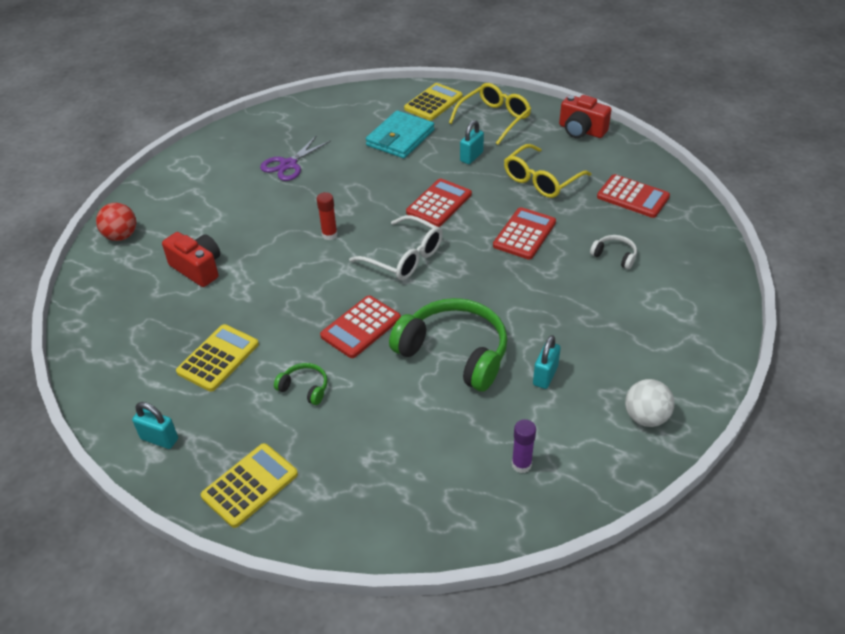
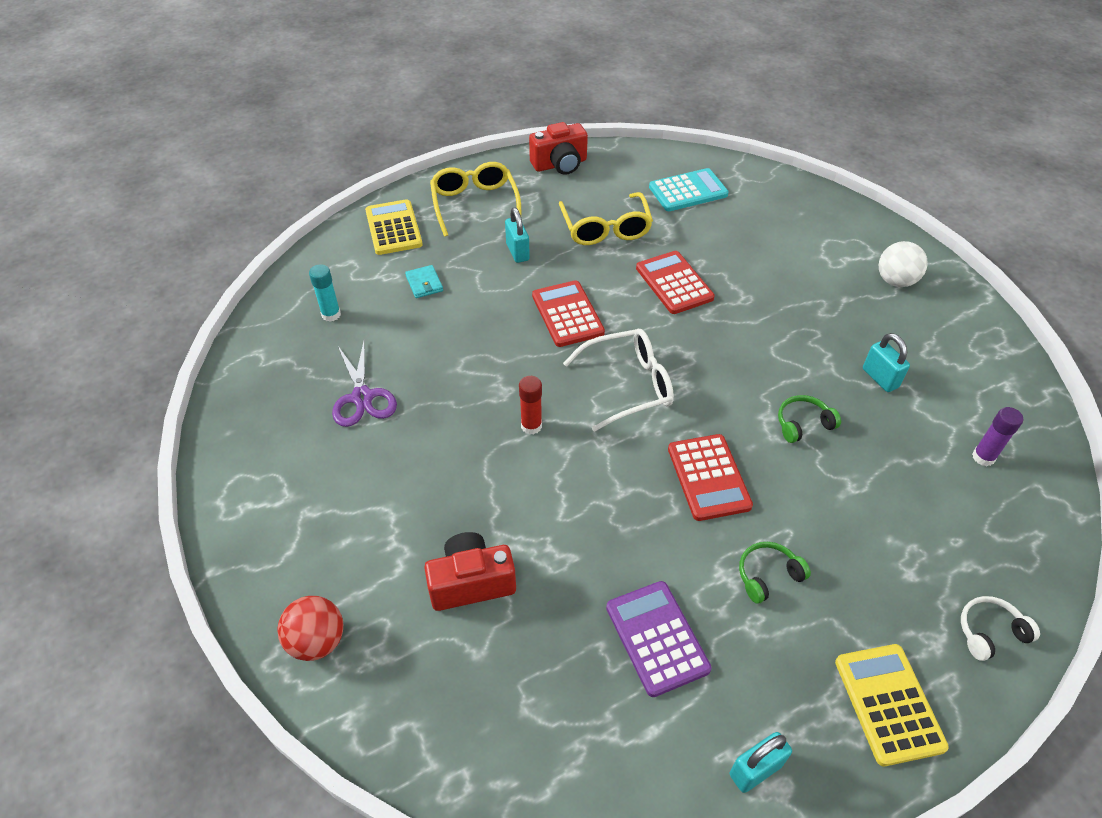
camera: 55 degrees left, 5 degrees up
(218, 358) = (656, 638): yellow calculator -> purple calculator
(337, 121) = (331, 314): none -> turquoise glue stick
(400, 138) = (424, 283): turquoise wallet -> turquoise wallet, size x0.47
(454, 352) = (803, 424): green headphones -> green headphones, size x0.44
(614, 256) = (757, 247): white headphones -> white headphones (990, 632)
(633, 197) = (688, 191): red calculator -> turquoise calculator
(645, 417) = (972, 345): white ball -> white ball (895, 281)

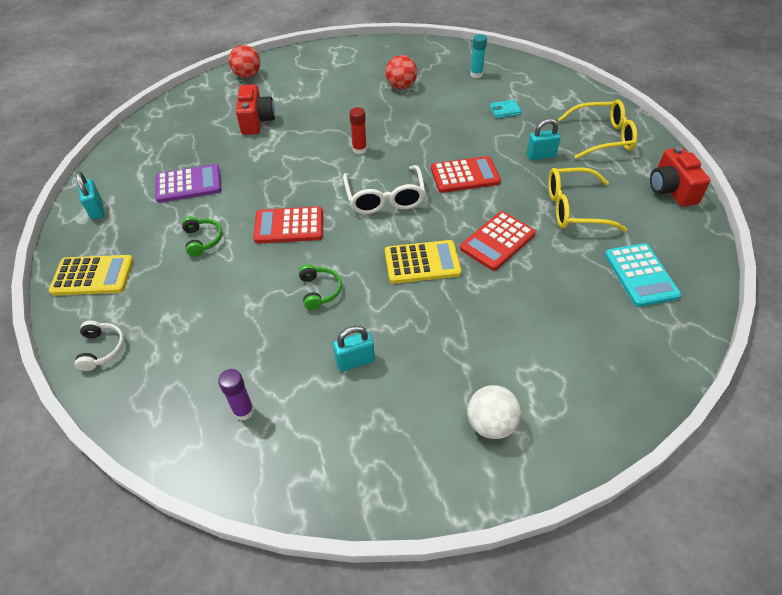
camera: 100 degrees right, 0 degrees up
(362, 397) = (401, 86): purple scissors -> red ball
(393, 228) = (568, 98): yellow calculator -> yellow calculator (422, 262)
(674, 283) = (497, 241): red calculator -> red calculator turned 150 degrees clockwise

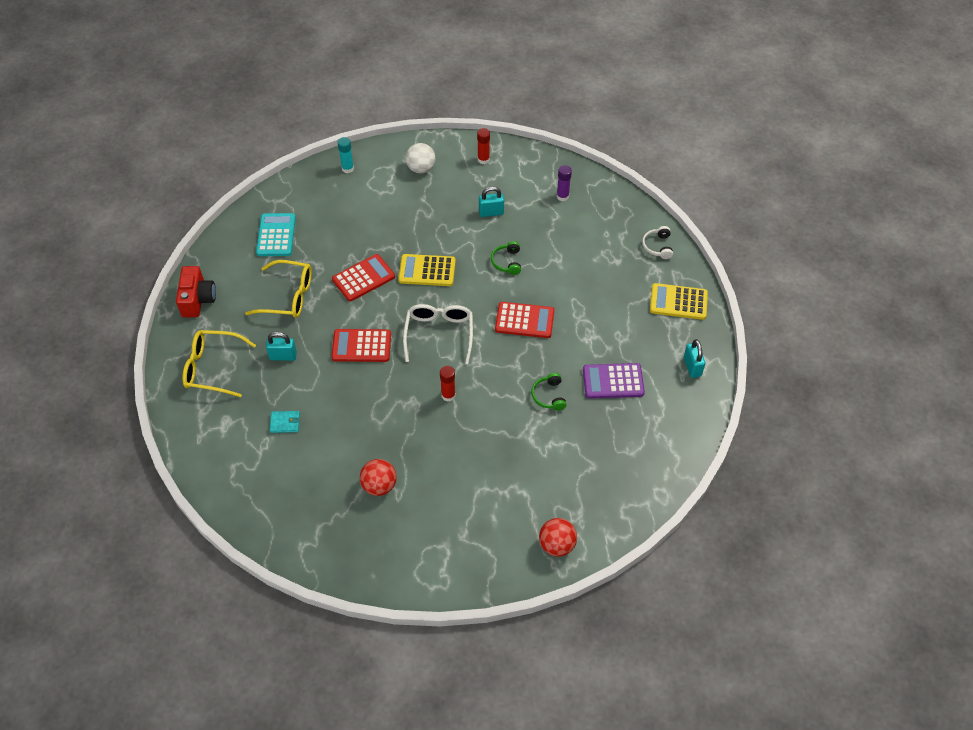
camera: 170 degrees left, 5 degrees up
(202, 240) = (595, 319): green headphones -> green headphones (549, 396)
(256, 121) = (548, 458): red camera -> none
(389, 464) = (483, 160): none -> red glue stick
(476, 74) = (286, 490): turquoise glue stick -> turquoise glue stick (347, 168)

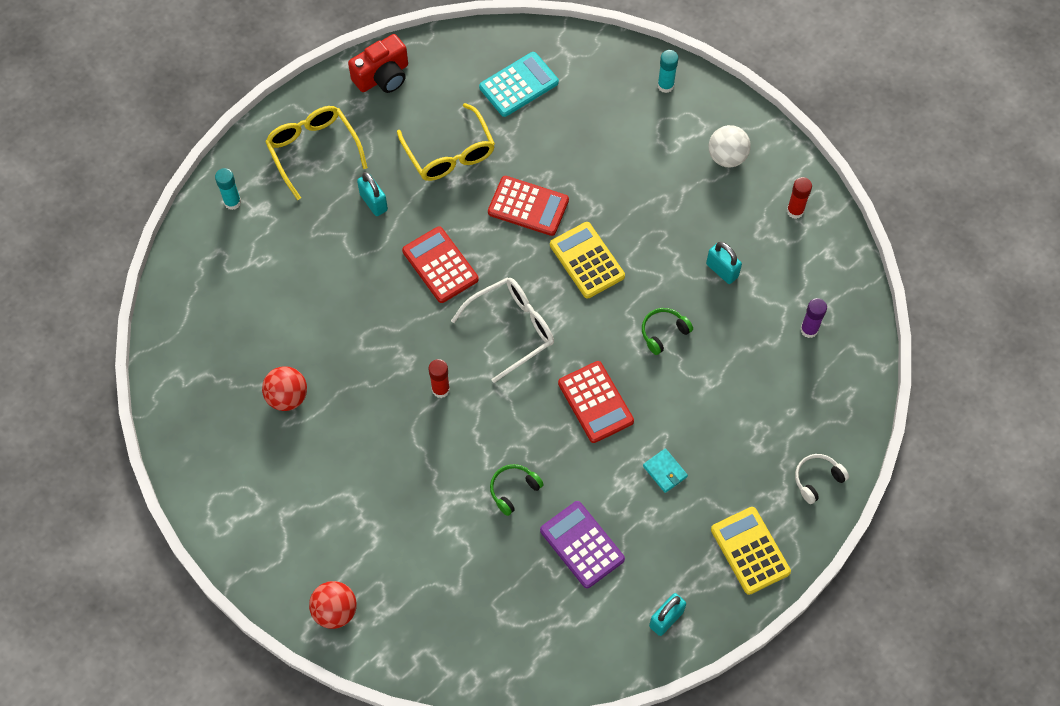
camera: 55 degrees right, 10 degrees up
(204, 436) = (232, 202): none -> turquoise glue stick
(285, 423) = (298, 261): turquoise wallet -> turquoise wallet (665, 471)

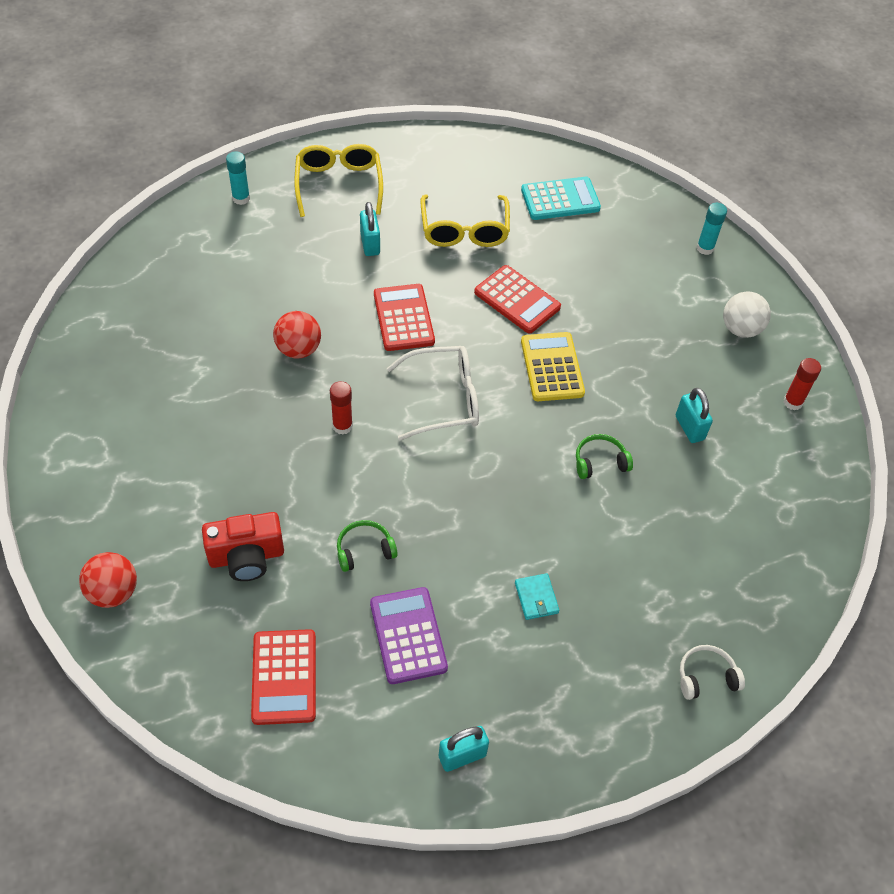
camera: 20 degrees right, 10 degrees down
(287, 397) = (190, 375): red ball -> red ball (298, 349)
(383, 76) = (436, 150): red camera -> red camera (246, 557)
(595, 402) = (495, 500): red calculator -> red calculator (284, 677)
(750, 551) = (594, 722): yellow calculator -> none
(809, 330) = (761, 519): purple glue stick -> none

